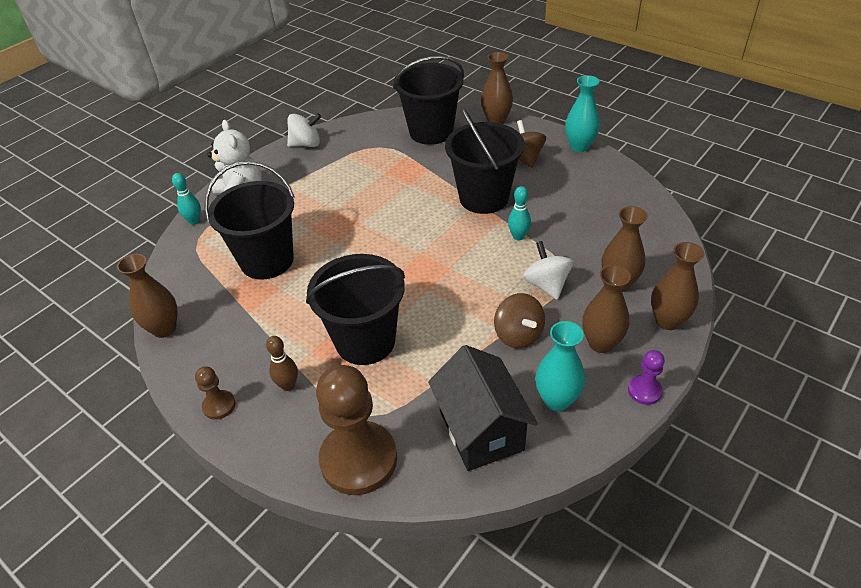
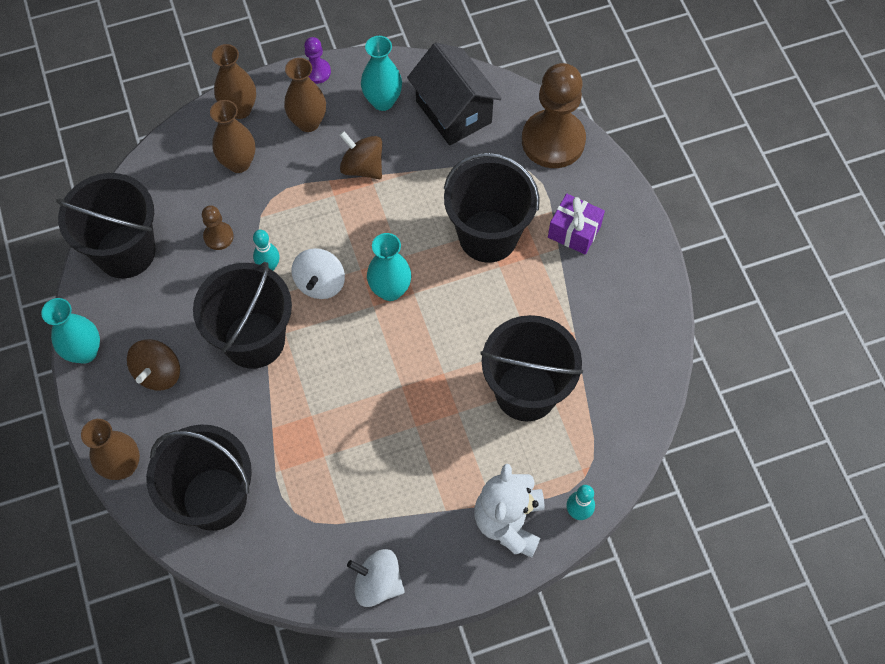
camera: 150 degrees left, 20 degrees up
(164, 329) = (659, 360): brown vase -> none
(219, 405) = (638, 245): brown pawn -> brown pawn (218, 236)
(288, 385) = (574, 231): brown bowling pin -> purple gift
(416, 267) = (390, 290): none -> turquoise vase
(481, 430) = (453, 112): black house -> black house turned 45 degrees counterclockwise
(518, 335) = (362, 167): brown spinning top -> brown spinning top turned 60 degrees counterclockwise
(546, 285) = (296, 198): white spinning top -> white spinning top (320, 283)
(623, 196) = (125, 252): none -> black bucket

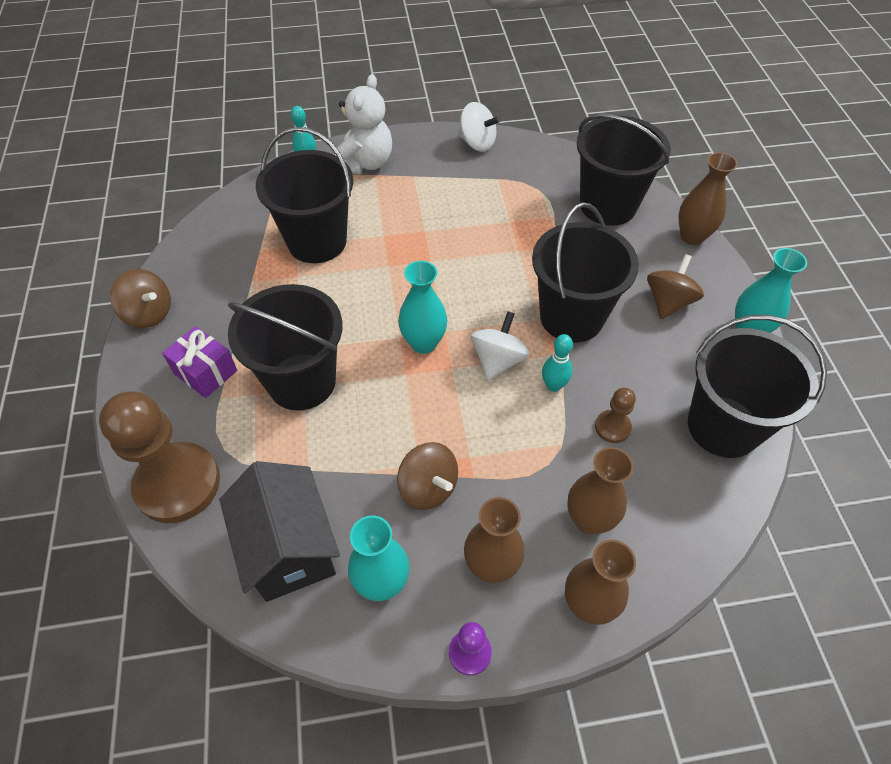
camera: 170 degrees left, 10 degrees down
(654, 280) = (149, 313): none -> brown spinning top

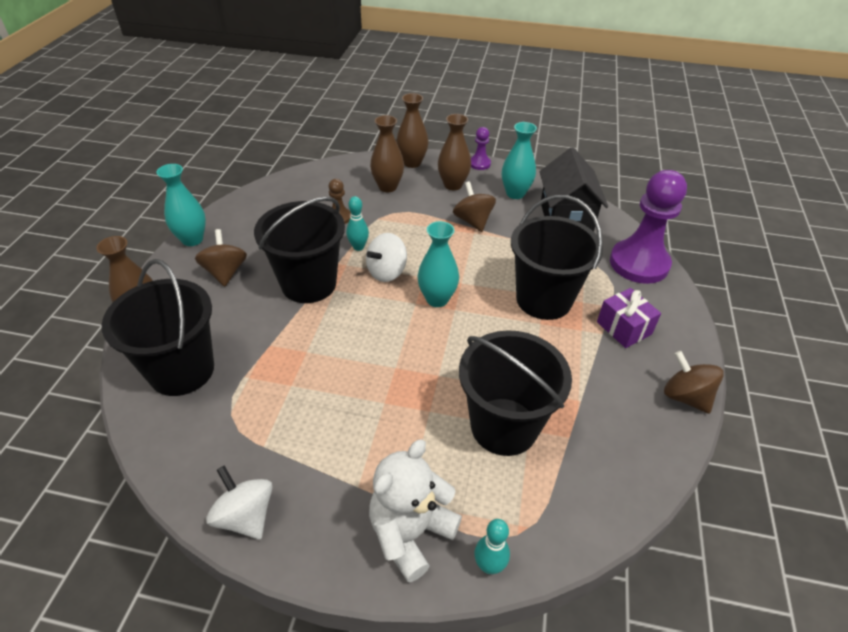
camera: 160 degrees left, 10 degrees down
(178, 484) = (639, 263): brown pawn -> purple pawn
(668, 302) = (225, 272): brown spinning top -> brown spinning top turned 120 degrees clockwise
(723, 426) = (272, 201): black bucket -> none

